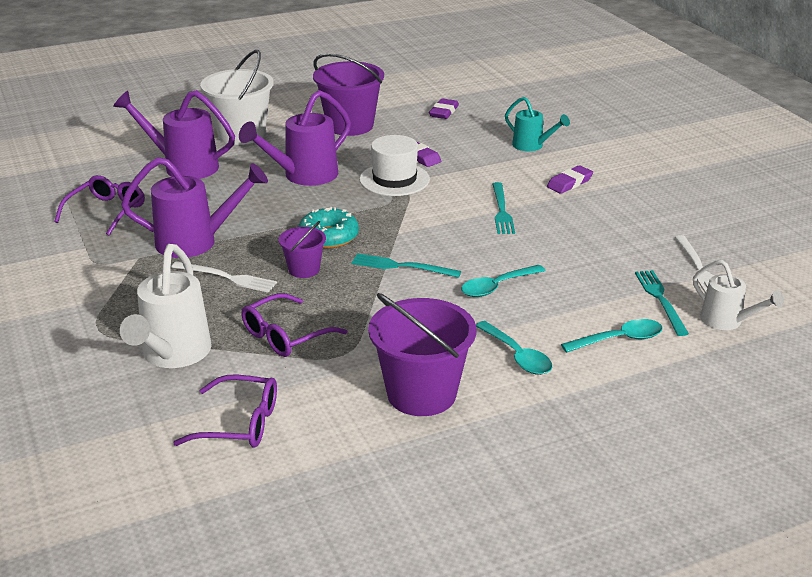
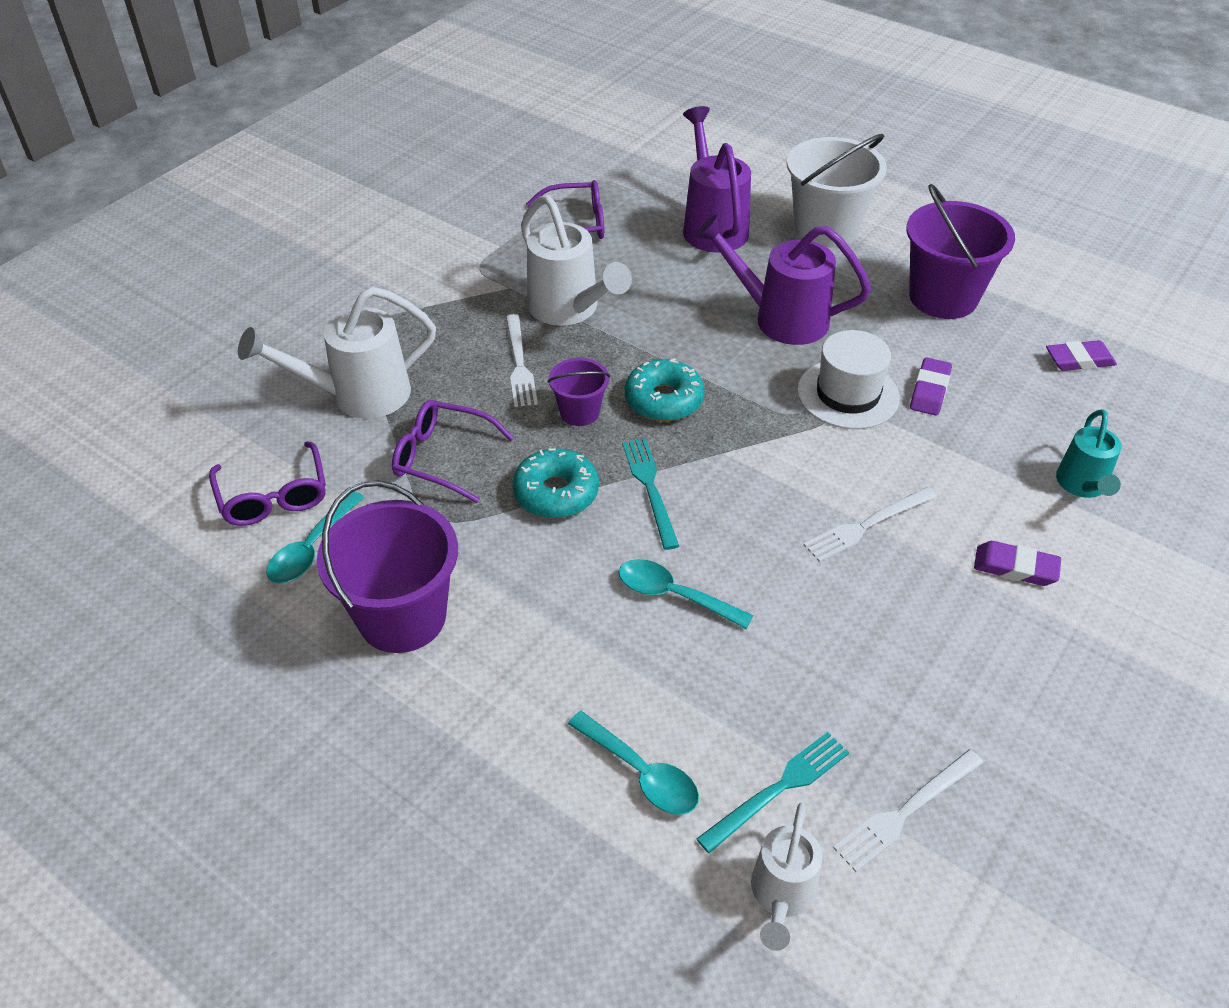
camera: 60 degrees right, 15 degrees up
(195, 242) = (569, 309): purple watering can -> white watering can
(369, 301) = (556, 493): none -> turquoise donut
(501, 210) = (867, 525): turquoise fork -> white fork
(517, 356) = (532, 676): turquoise spoon -> turquoise spoon (312, 548)

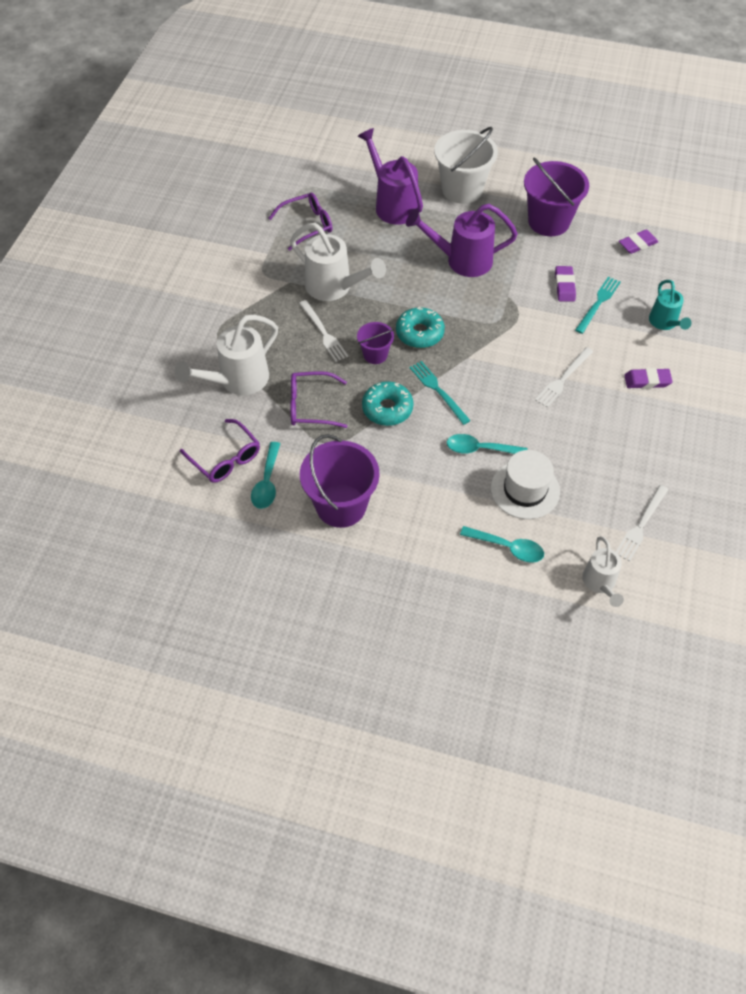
camera: 20 degrees left, 10 degrees up
(778, 789) = (577, 534): turquoise fork -> turquoise fork (598, 303)
(848, 394) = (521, 301): white hat -> white hat (525, 489)

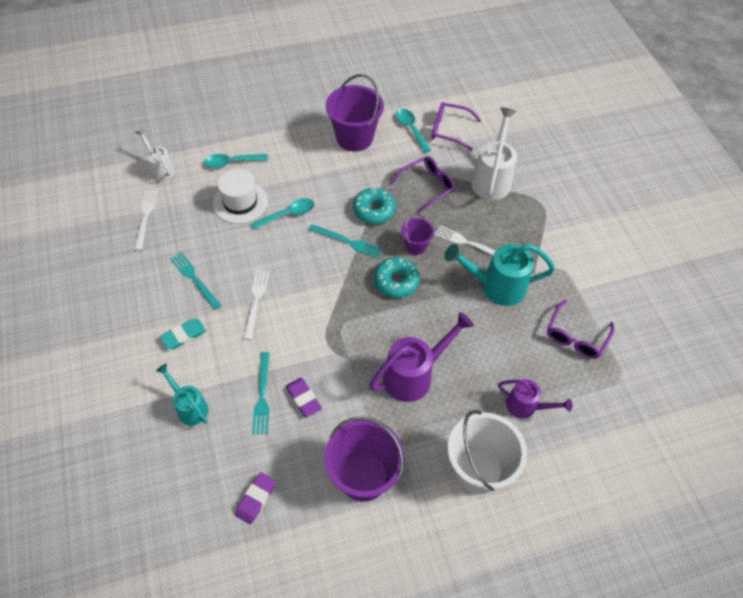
camera: 145 degrees right, 0 degrees up
(334, 287) = (496, 286): white watering can -> turquoise watering can
(393, 205) = (525, 406): purple watering can -> purple watering can, size x0.61
(614, 428) = (194, 279): none -> turquoise fork
(647, 381) = (184, 335): purple eraser -> turquoise eraser

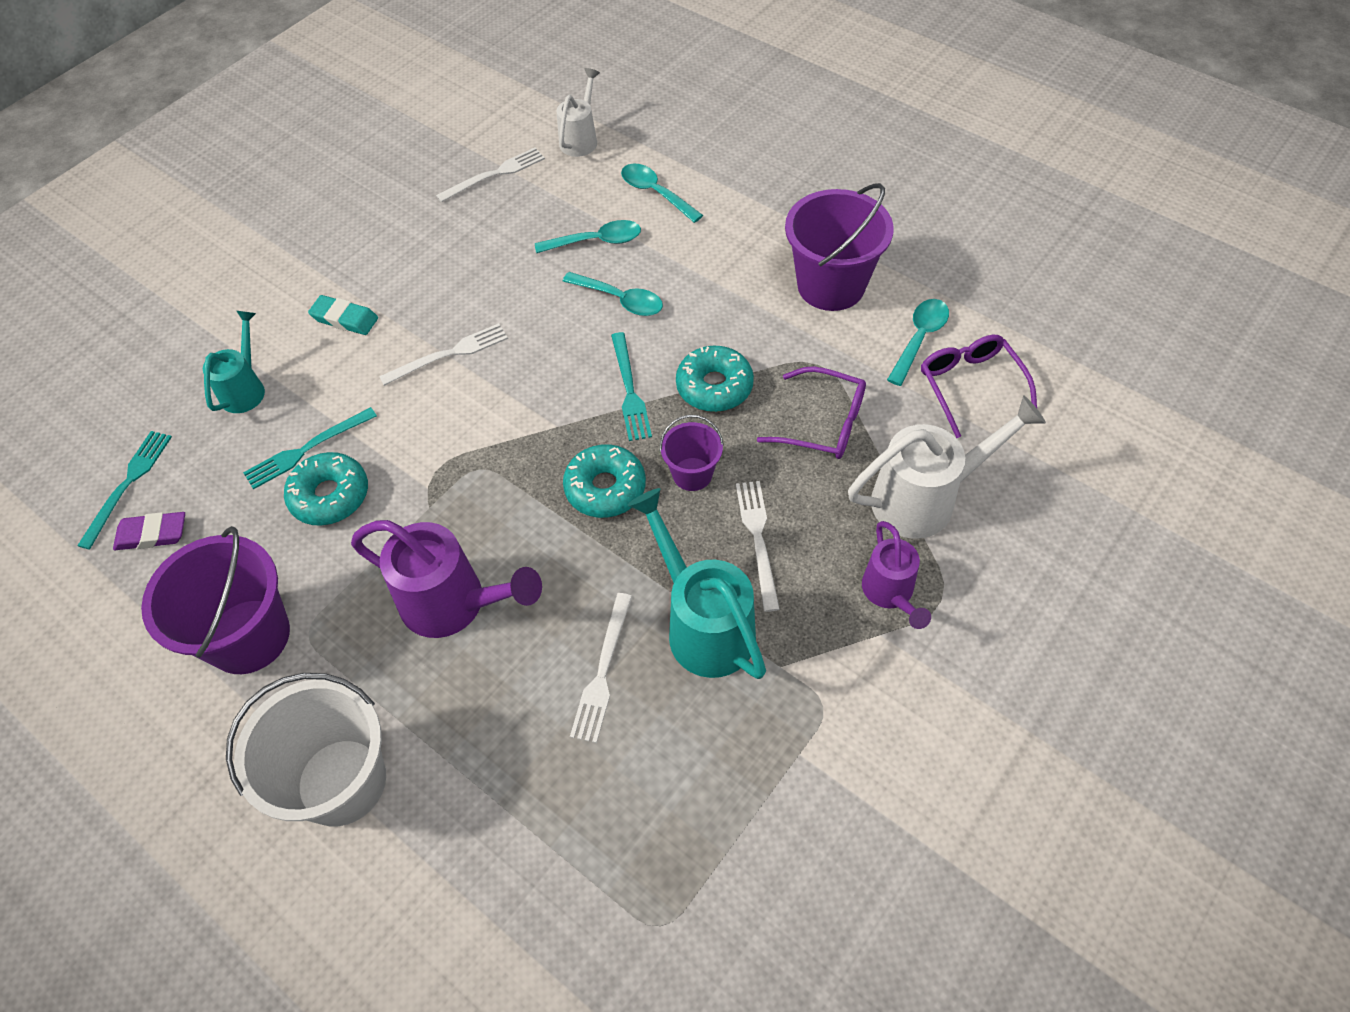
camera: 60 degrees right, 0 degrees up
(194, 279) = (437, 275): turquoise fork -> turquoise fork (128, 484)
(240, 202) = (596, 241): white hat -> turquoise spoon
(303, 399) = (330, 496): purple eraser -> turquoise donut
(493, 335) = (603, 671): none -> white fork
(525, 406) = (499, 792): purple watering can -> purple watering can (890, 593)
(576, 337) = (694, 802): purple glasses -> none

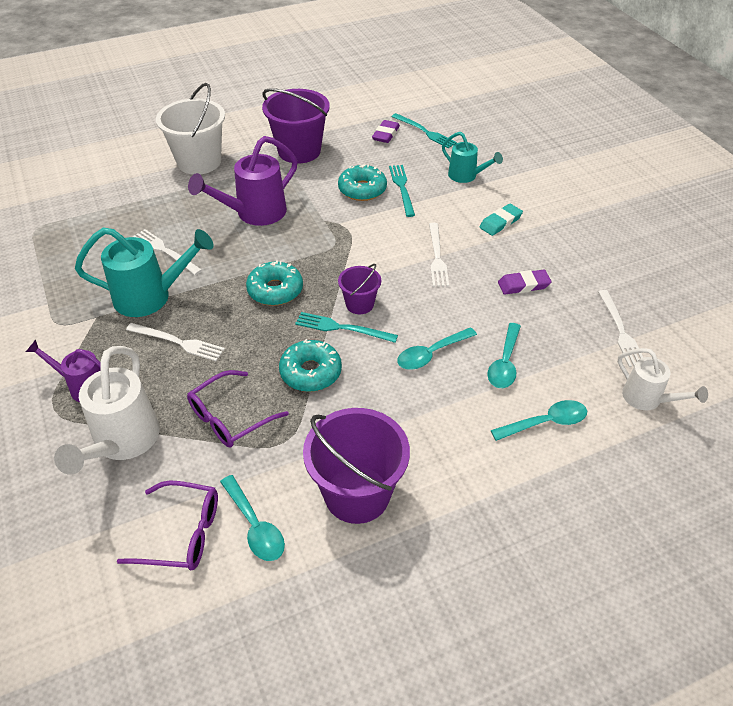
camera: 115 degrees right, 10 degrees down
(461, 263) = (523, 285): none -> purple eraser
(692, 474) = (250, 332): purple bucket -> purple bucket (359, 304)

